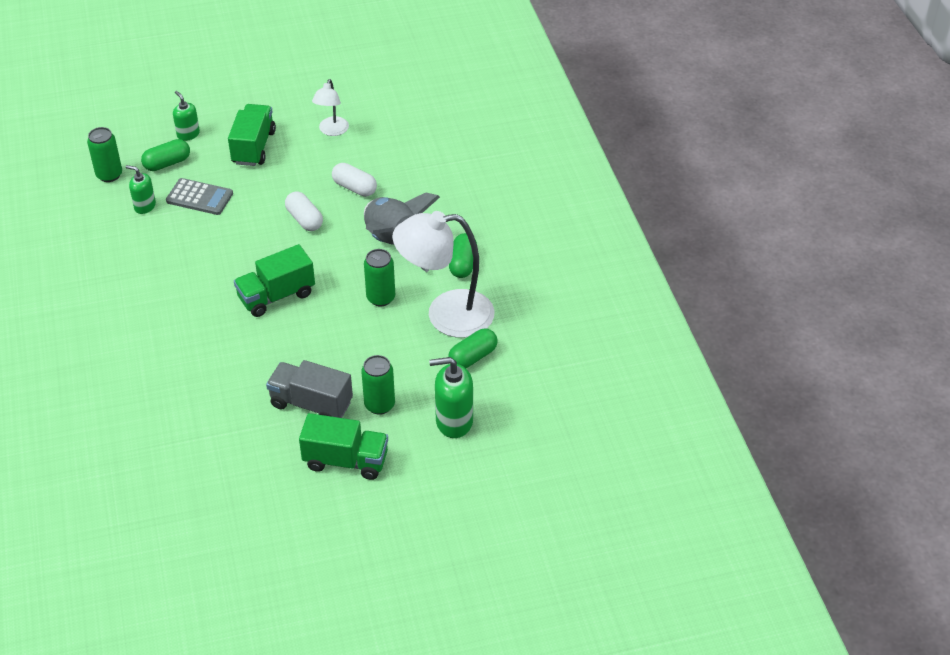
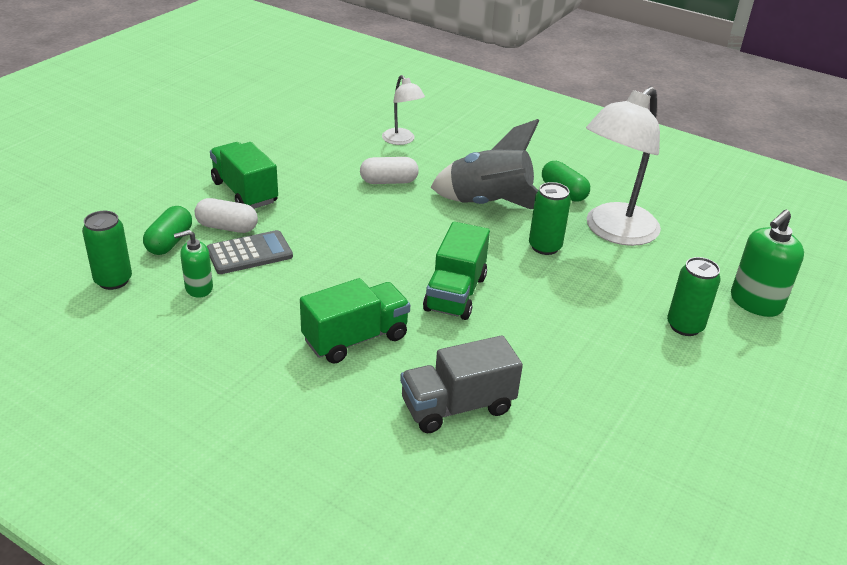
camera: 45 degrees left, 10 degrees down
(188, 134) = (157, 210): green soap dispenser -> none
(304, 219) = (382, 223): white capsule -> white capsule (227, 227)
(311, 404) = (633, 362): grey truck -> grey truck (457, 406)
(332, 131) = (302, 152): white lamp -> white lamp (401, 140)
(346, 460) = (740, 389): green truck -> green truck (355, 338)
(473, 357) = (684, 249): green capsule -> none

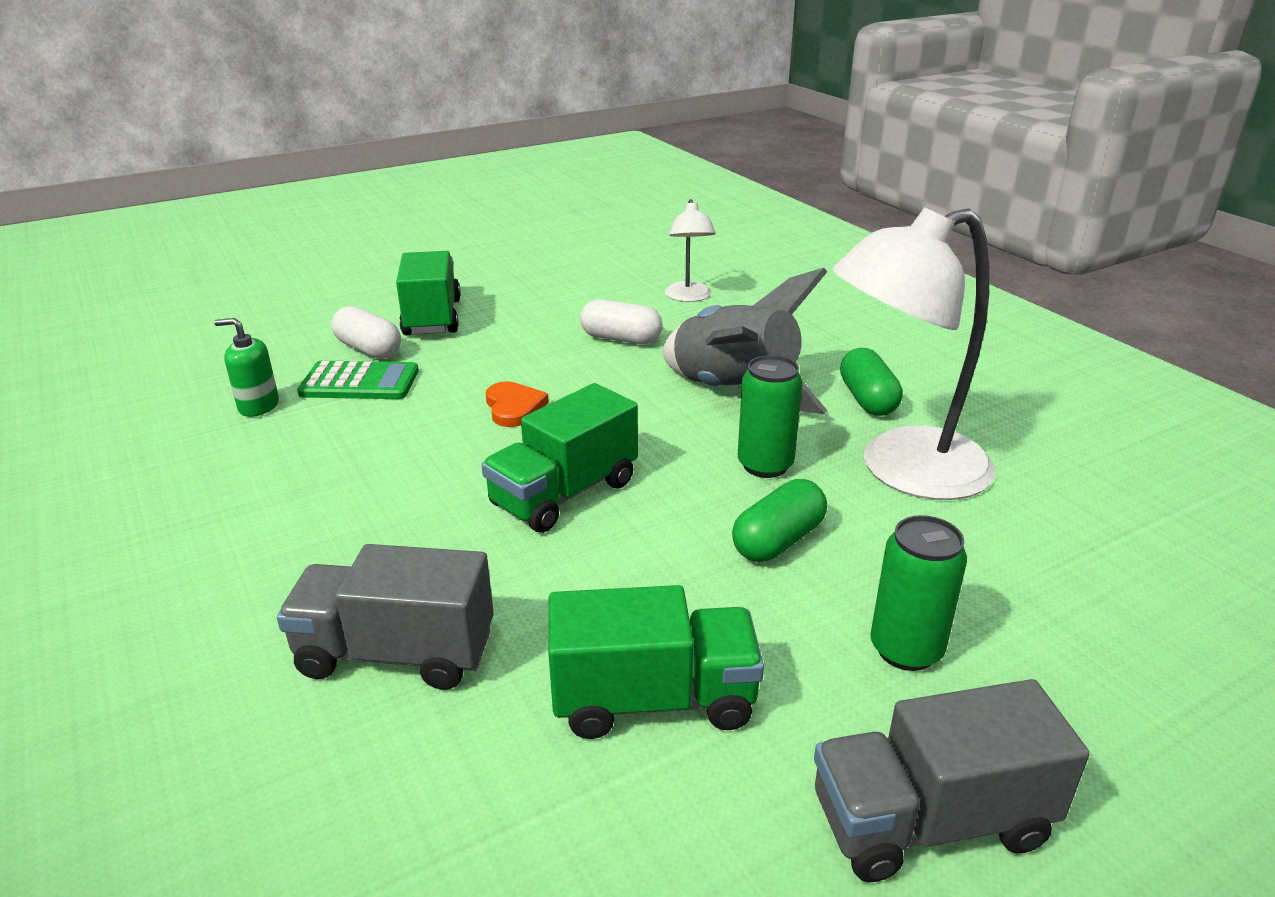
camera: 30 degrees right, 5 degrees down
(113, 280) = (184, 377): green can -> none
(169, 242) = (289, 351): green capsule -> green capsule (778, 541)
(250, 253) = (359, 382): grey calculator -> green calculator
(355, 338) = (366, 515): green truck -> green truck (653, 699)
(370, 246) = (514, 407): none -> orange heart
(747, 396) = (930, 821): none -> grey truck
(755, 303) = (1090, 651): green soap dispenser -> none

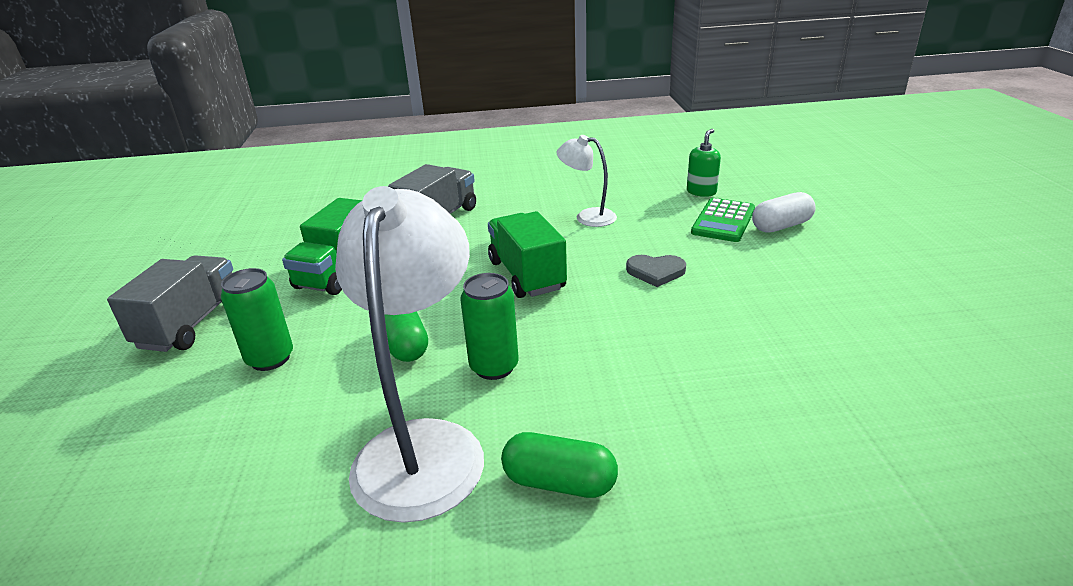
camera: 115 degrees right, 0 degrees up
(432, 317) = (845, 254): green truck -> none
(514, 407) = (655, 272): orange heart -> grey heart
(621, 339) = (774, 345): white capsule -> none
(688, 297) = (901, 426): white lamp -> white lamp (587, 217)
(734, 392) = (625, 387): grey rocket -> none

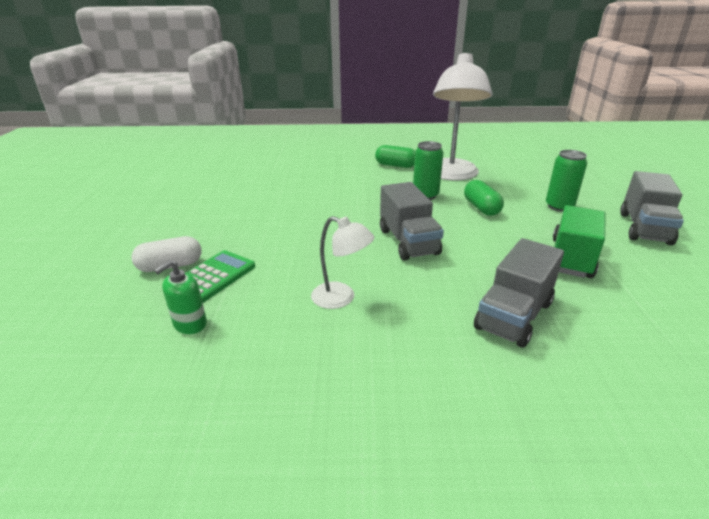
camera: 175 degrees left, 0 degrees up
(526, 275) = (408, 242): green truck -> grey truck
(655, 272) = (310, 236): grey heart -> none

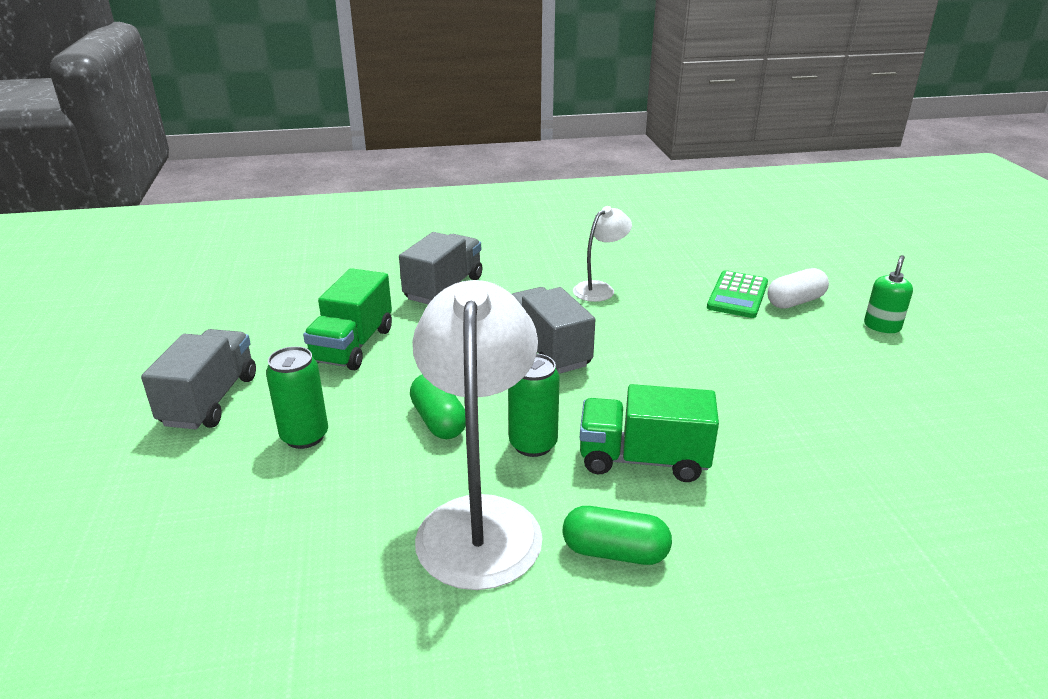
camera: 170 degrees right, 0 degrees up
(190, 324) = (712, 263): green soap dispenser -> green soap dispenser (882, 326)
(341, 298) = (600, 289): white lamp -> white lamp turned 120 degrees clockwise
(369, 187) = (643, 459): none -> green truck

